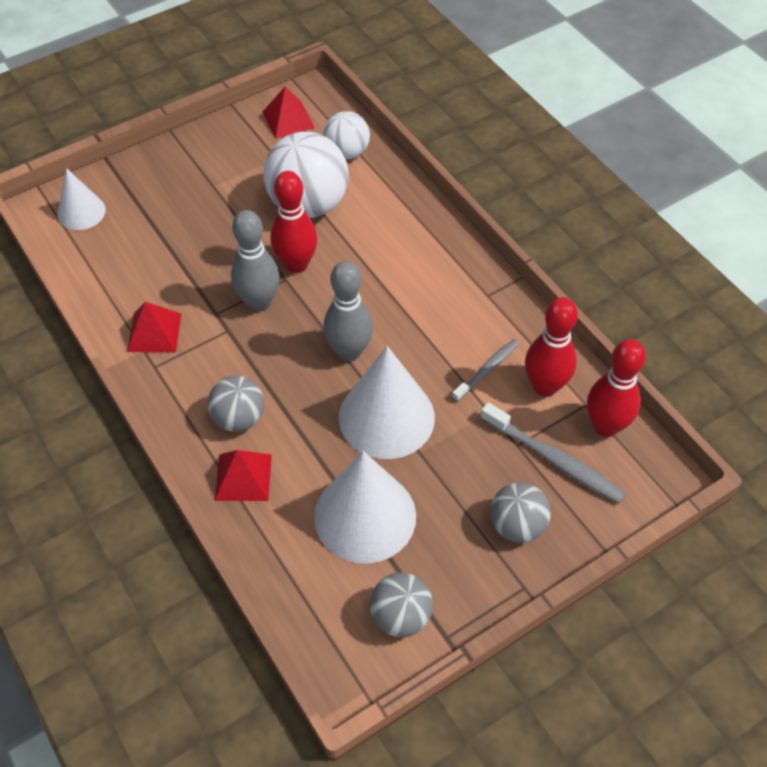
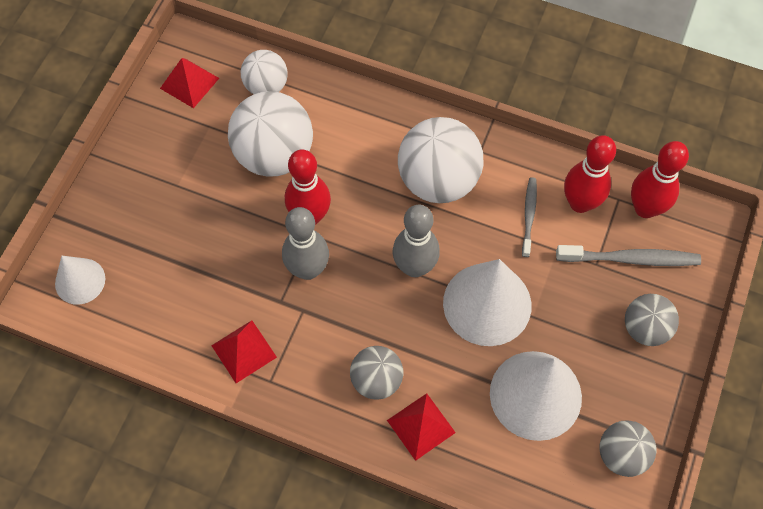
camera: 35 degrees left, 10 degrees up
(429, 297) = (438, 180): none -> white ball

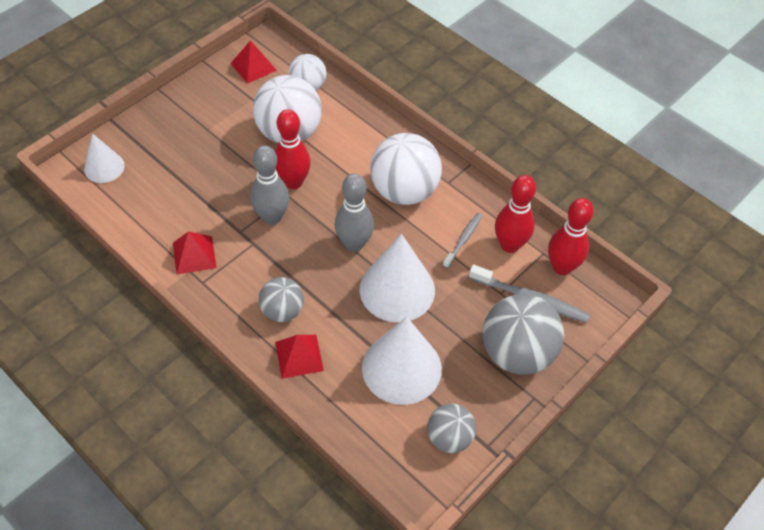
camera: 20 degrees right, 10 degrees down
(645, 328) = (517, 353): grey ball -> grey ball, size x1.72

